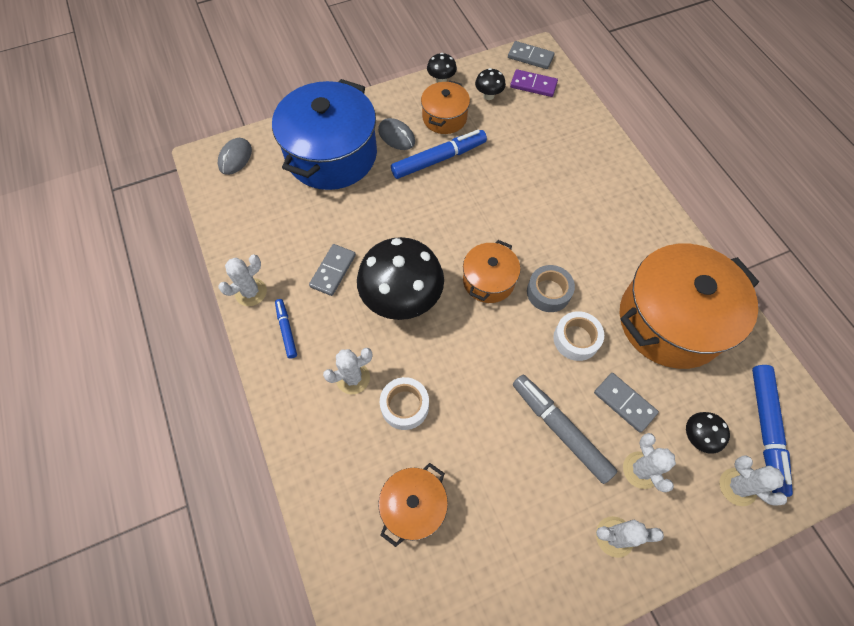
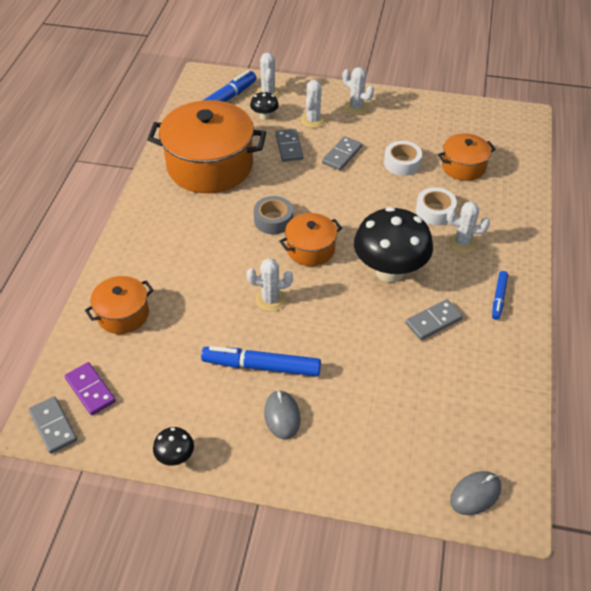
camera: 145 degrees left, 15 degrees down
(251, 292) = (517, 342): white cactus -> white cactus (270, 300)
(331, 155) = (365, 434): blue pot -> none
(444, 118) = (215, 408): orange pot -> orange pot (123, 314)
(488, 96) = (147, 406): black mushroom -> none
(560, 429) = (342, 155): grey marker -> grey domino
(576, 339) = (284, 187): white tape -> white tape (402, 163)

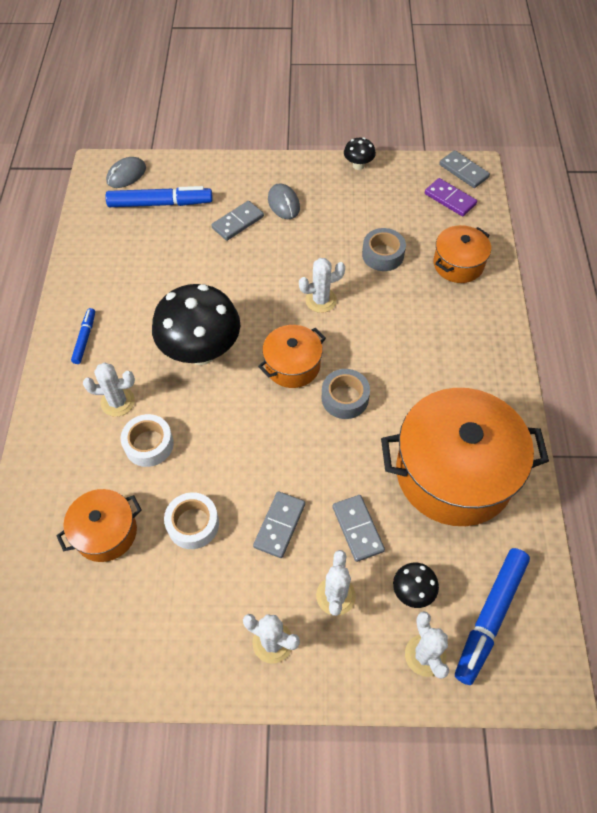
camera: 170 degrees right, 10 degrees up
(193, 336) = (383, 255): none -> grey tape
(261, 366) = (312, 238): blue marker -> blue marker (160, 204)
(433, 321) = (154, 303): grey domino -> grey domino (238, 222)

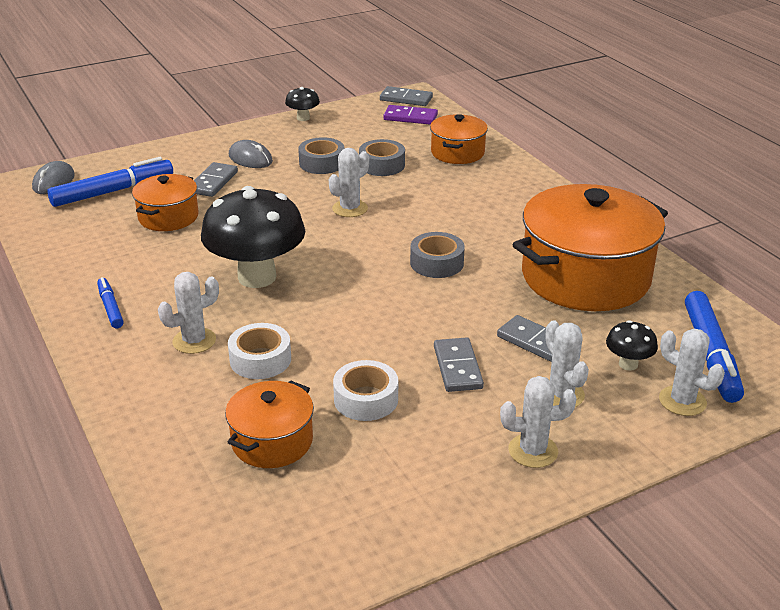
camera: 30 degrees left, 25 degrees down
(292, 365) = (363, 258): orange pot -> orange pot (168, 217)
(336, 232) = (322, 163): none -> grey tape

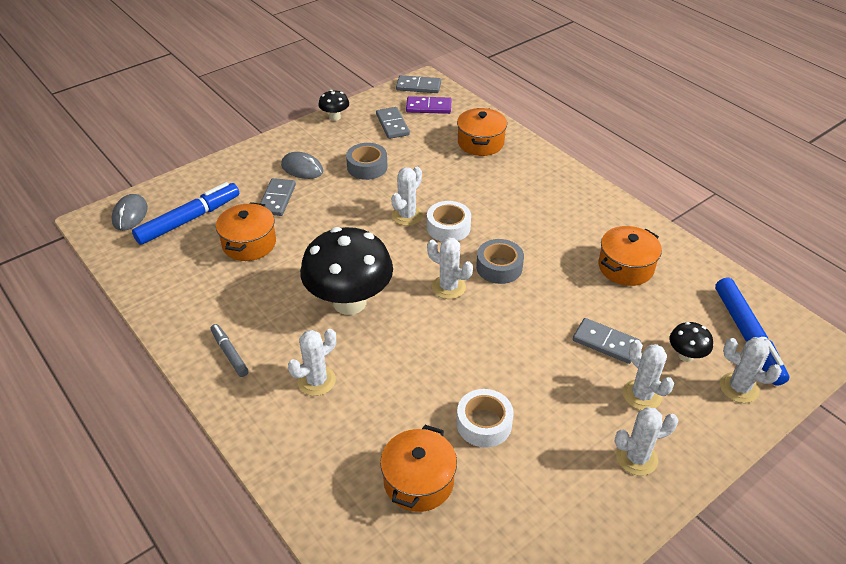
camera: 10 degrees left, 10 degrees up
(110, 307) = (229, 353): blue marker -> grey marker
(260, 359) = (381, 393): white tape -> white tape (448, 227)
(372, 275) = (448, 287): none -> white cactus
(382, 165) = (420, 163): grey tape -> none
(458, 367) = (550, 378): grey domino -> grey domino (392, 125)
(585, 277) = (625, 267): orange pot -> orange pot, size x0.51

